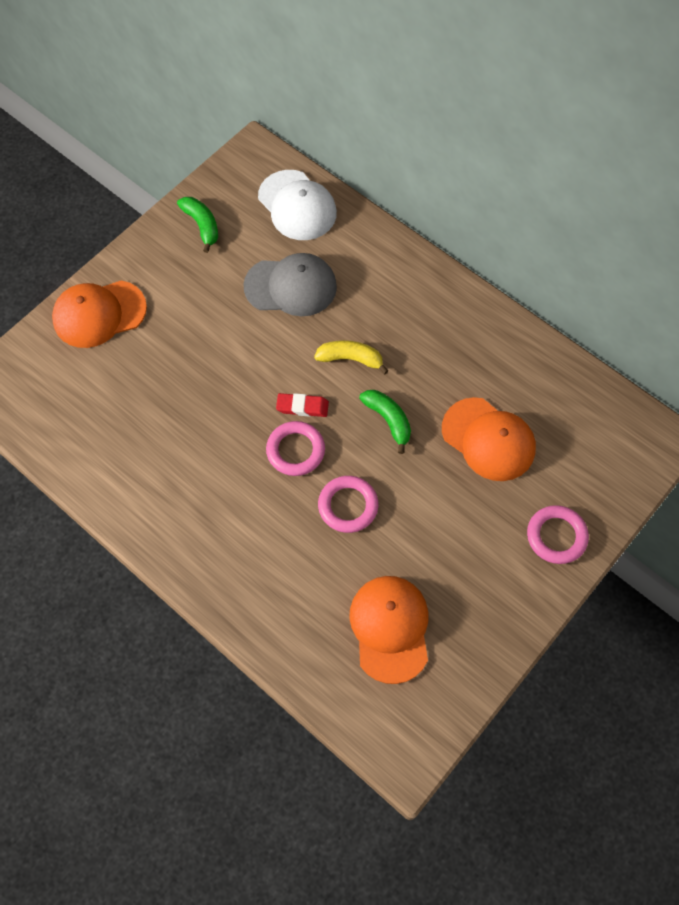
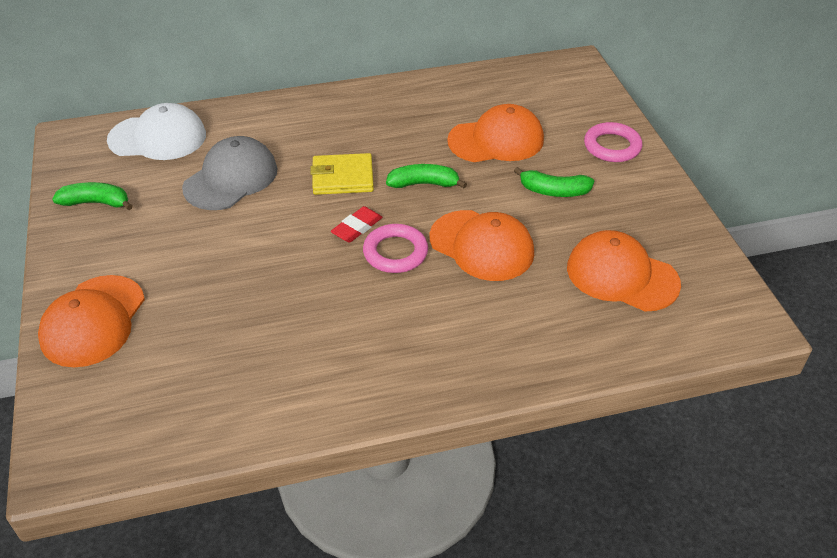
camera: 55 degrees left, 20 degrees down
(348, 506) = (482, 246): pink ring -> orange cap
(350, 359) = (342, 177): yellow banana -> yellow wallet
(456, 522) = (554, 191): none -> green banana

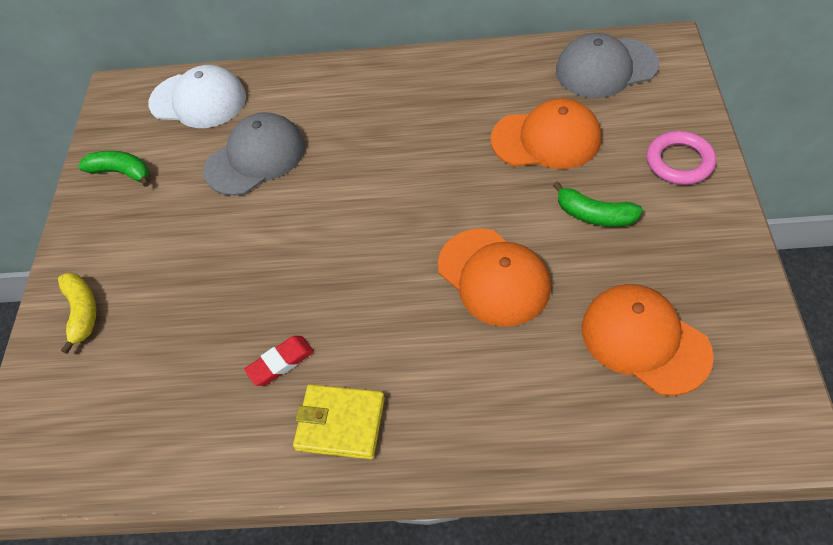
camera: 20 degrees right, 10 degrees up
(93, 321) = (82, 312): orange cap -> yellow banana
(342, 177) = (367, 170): yellow wallet -> yellow wallet (340, 423)
(357, 228) = (366, 235): red eraser -> red eraser (280, 363)
(395, 252) = (398, 273): pink ring -> none
(424, 184) = (451, 188): green banana -> none
(531, 84) = (605, 68): none -> grey cap

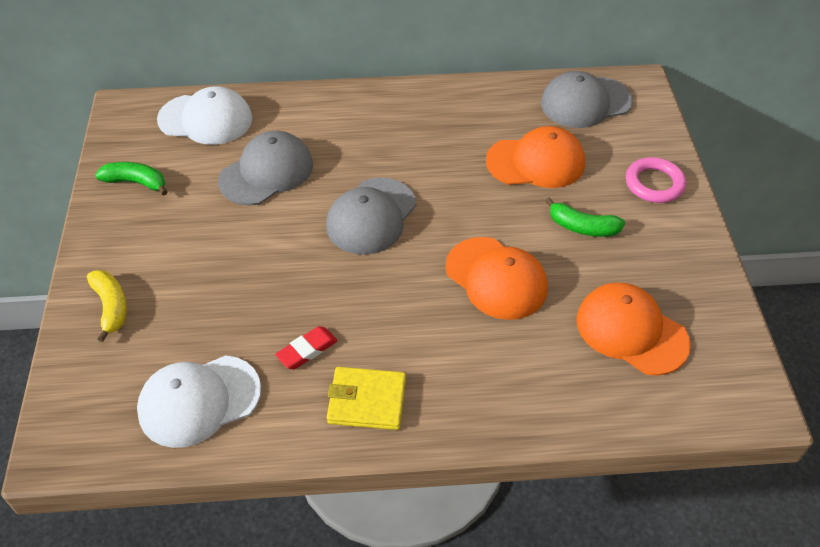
camera: 10 degrees left, 5 degrees down
(161, 421) = (199, 401): none -> white cap
(362, 206) = (371, 216): none -> grey cap

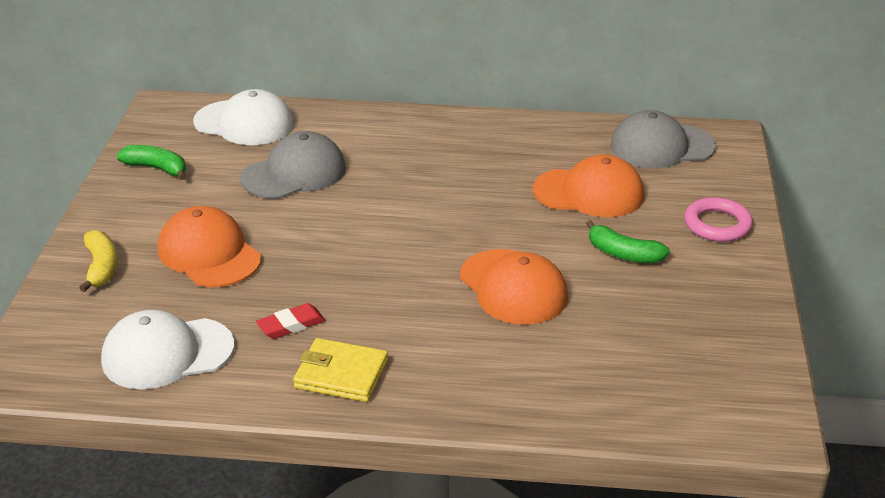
camera: 10 degrees right, 15 degrees down
(371, 216) = (394, 221): grey cap -> none
(631, 331) = (649, 349): orange cap -> orange cap (209, 254)

